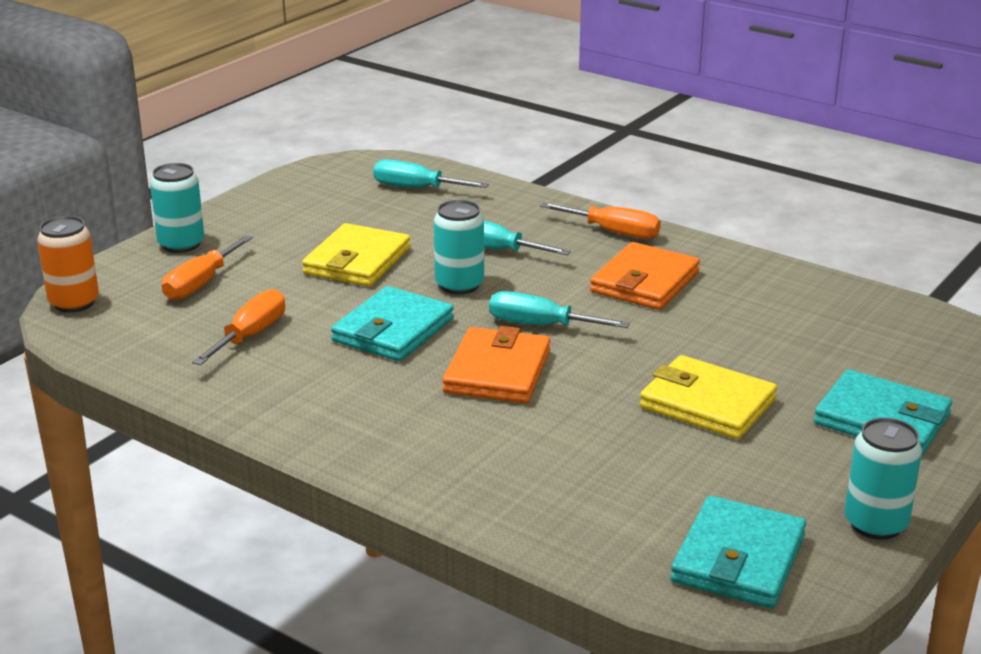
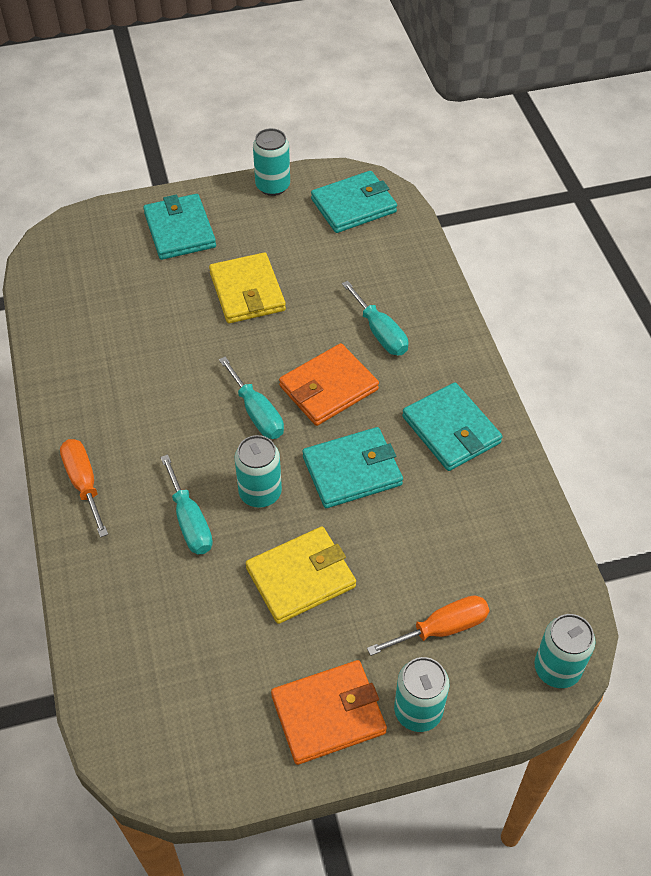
camera: 140 degrees left, 25 degrees up
(74, 303) = (557, 669): orange can -> turquoise can
(250, 335) = (451, 529): orange screwdriver -> none
(324, 398) = (451, 430): none -> turquoise wallet
(416, 188) = (146, 668): turquoise screwdriver -> turquoise screwdriver (380, 332)
(645, 282) = (141, 412): orange wallet -> orange wallet (328, 714)

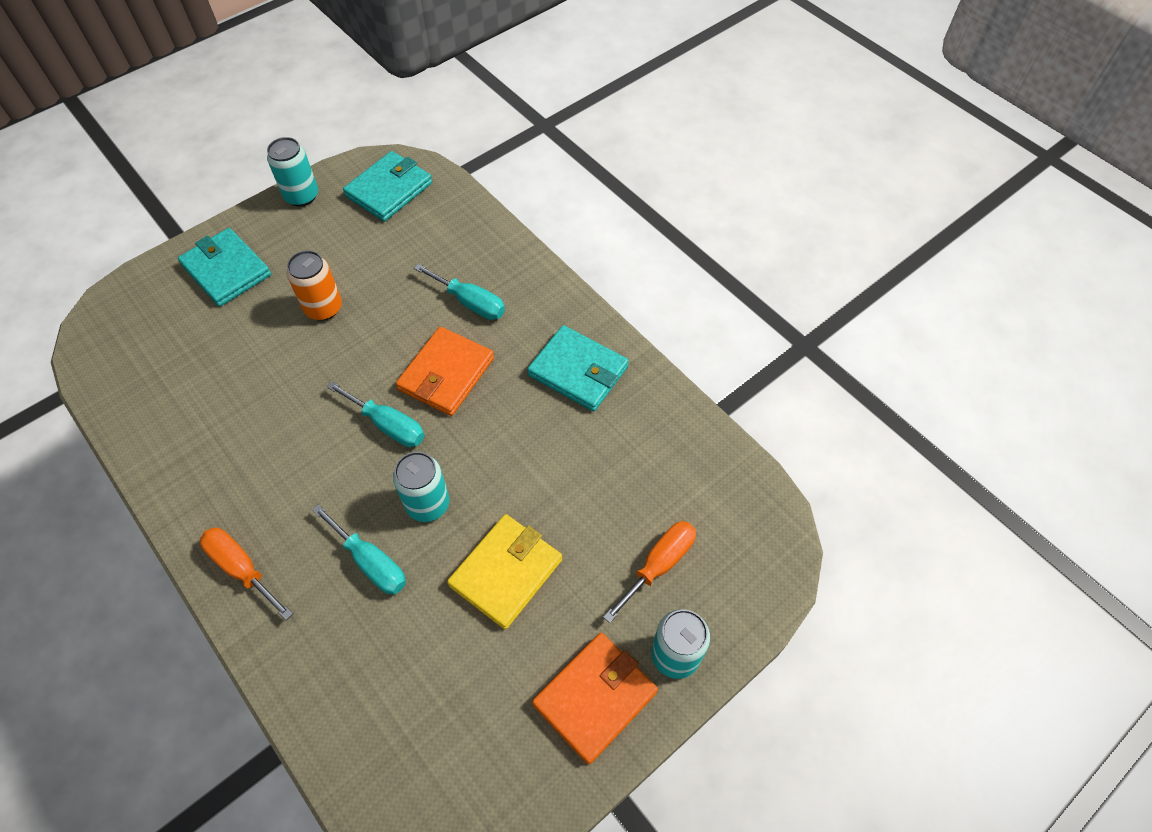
camera: 25 degrees left, 5 degrees up
(247, 291) = (323, 308): yellow wallet -> orange can
(352, 470) = (506, 446): turquoise wallet -> none
(557, 669) = (775, 558): turquoise can -> none

